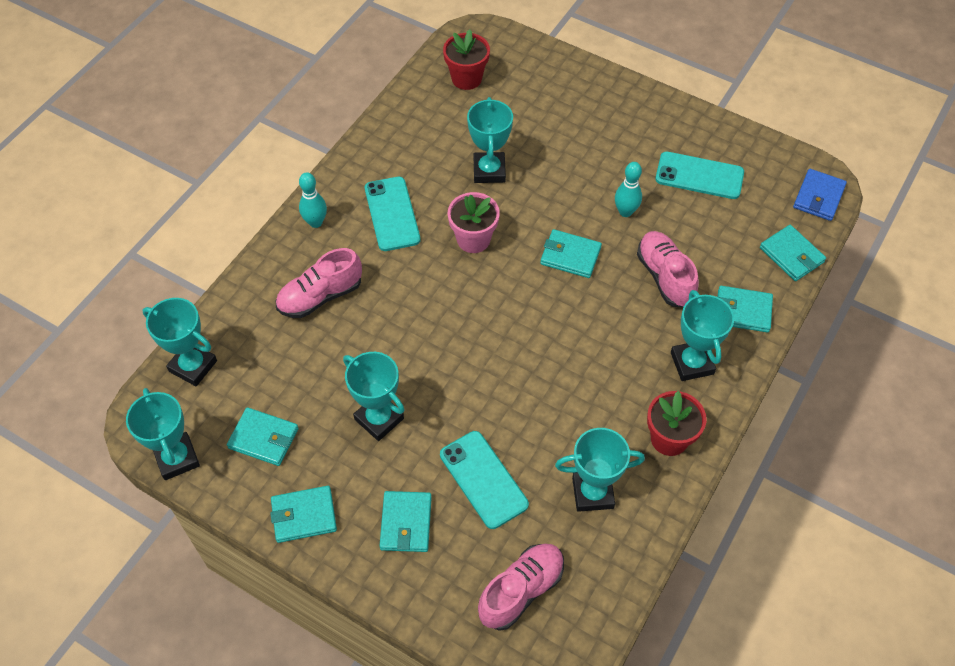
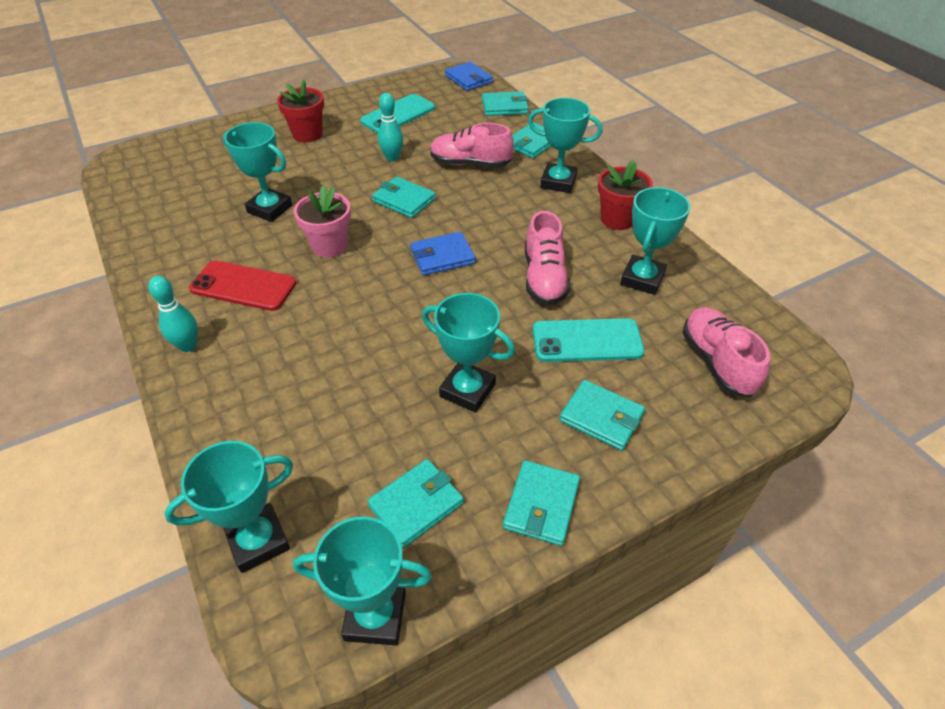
camera: 60 degrees left, 10 degrees down
(320, 296) = (281, 378): pink shoe -> pink shoe (544, 278)
(379, 419) = (467, 390): turquoise trophy -> turquoise trophy turned 45 degrees clockwise
(392, 214) = (243, 286): turquoise phone -> red phone
(466, 78) = (158, 183): red flower pot -> red flower pot (307, 134)
(516, 324) = (442, 256): none -> blue wallet
(570, 256) = (404, 200): turquoise wallet -> turquoise wallet turned 75 degrees clockwise

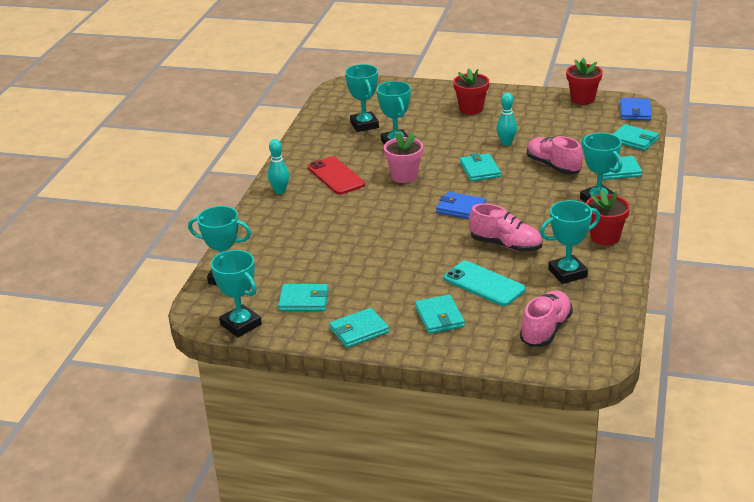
camera: 45 degrees right, 15 degrees down
(398, 115) = (547, 118): turquoise phone -> none
(406, 84) = (582, 99): none -> red flower pot
(467, 390) = (387, 272): turquoise trophy -> turquoise trophy (364, 125)
(544, 278) = (505, 245): pink shoe -> pink shoe turned 105 degrees counterclockwise

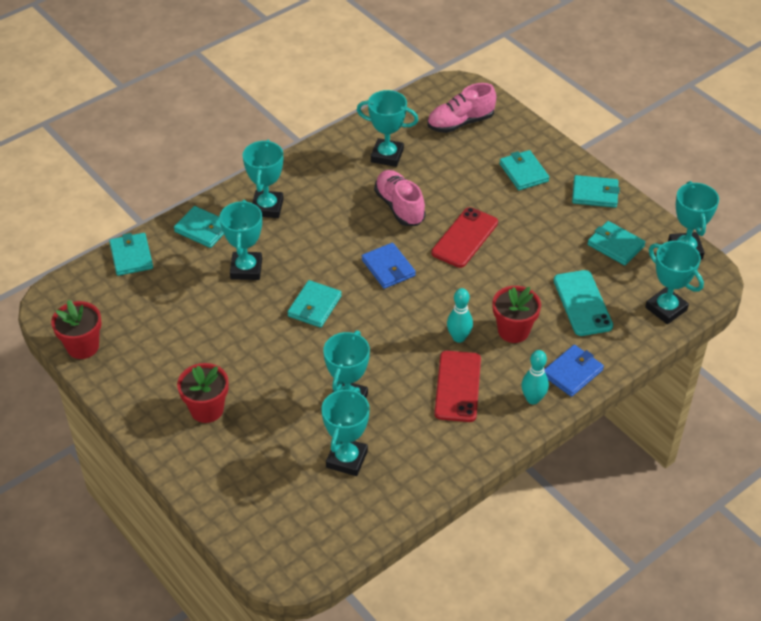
camera: 145 degrees left, 15 degrees up
(404, 176) = (392, 343): pink flower pot -> none
(430, 250) = (465, 238): none -> red phone
(439, 317) = (523, 172): turquoise wallet -> turquoise wallet turned 45 degrees counterclockwise
(484, 284) = (459, 181): turquoise phone -> turquoise phone (582, 303)
(506, 143) = (244, 328): turquoise bowling pin -> turquoise bowling pin (459, 337)
(553, 166) = (246, 269): pink shoe -> turquoise trophy
(605, 237) = (315, 170): red flower pot -> red flower pot (513, 331)
(635, 112) = (68, 293): blue wallet -> blue wallet (572, 373)

